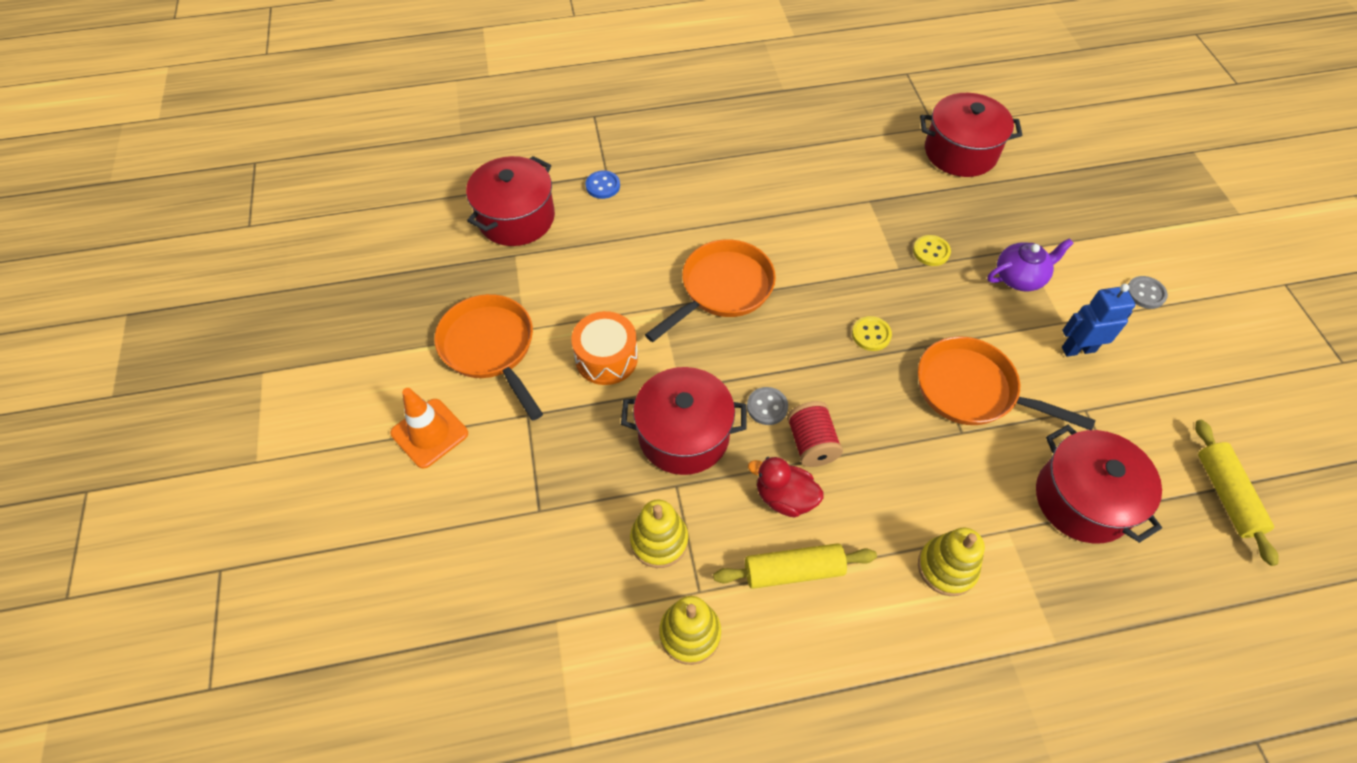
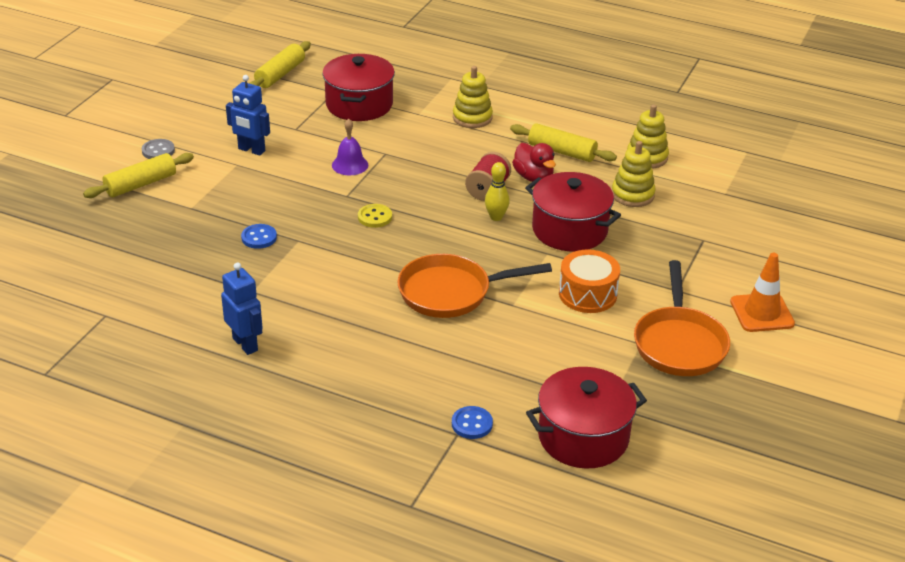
camera: 145 degrees left, 20 degrees down
(767, 407) = (496, 217): grey button -> yellow bowling pin
(817, 158) = (245, 344): none -> blue robot
(931, 251) = (259, 238): yellow button -> blue button
(960, 152) = (121, 285): red pot -> none
(972, 390) = (350, 165): orange pan -> purple bell
(1020, 277) = (223, 195): purple teapot -> none
(1095, 247) = (141, 184): none -> yellow rolling pin

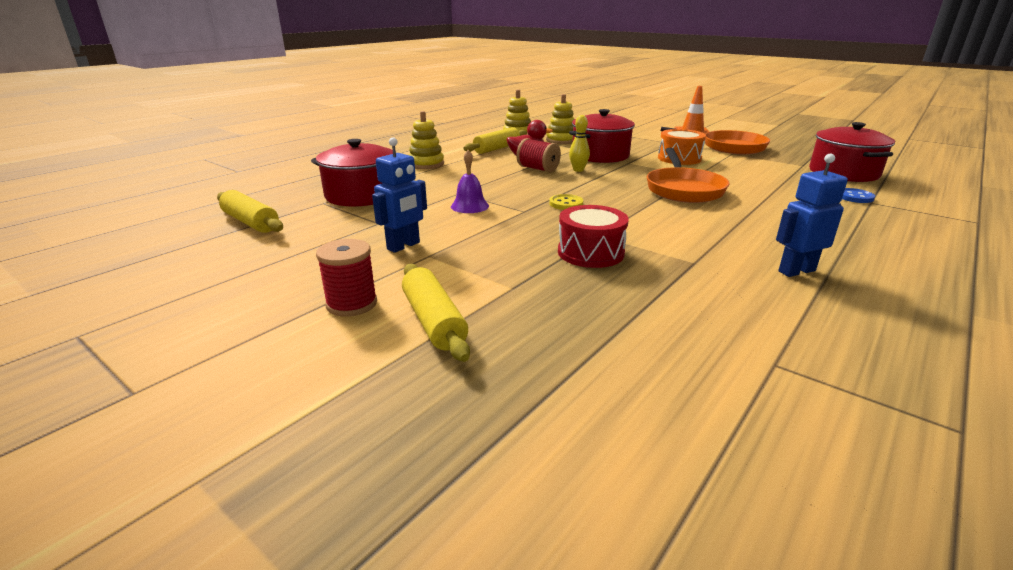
camera: 75 degrees left, 10 degrees down
(158, 151) = (352, 304): grey button -> red spool
(259, 238) = (590, 253): blue button -> red drum

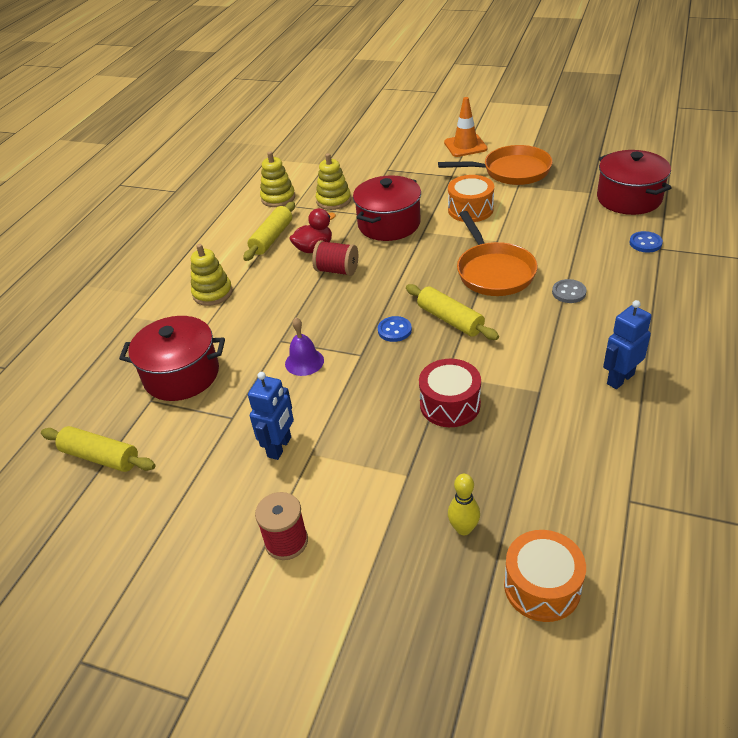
camera: 15 degrees left, 15 degrees up
(434, 321) = (367, 539): yellow rolling pin -> yellow rolling pin (450, 319)
(566, 204) = (394, 330): yellow button -> blue button
(578, 170) = (379, 261): yellow bowling pin -> yellow bowling pin (463, 528)
(617, 412) = (542, 586): none -> orange drum
(757, 211) = (569, 292): none -> grey button

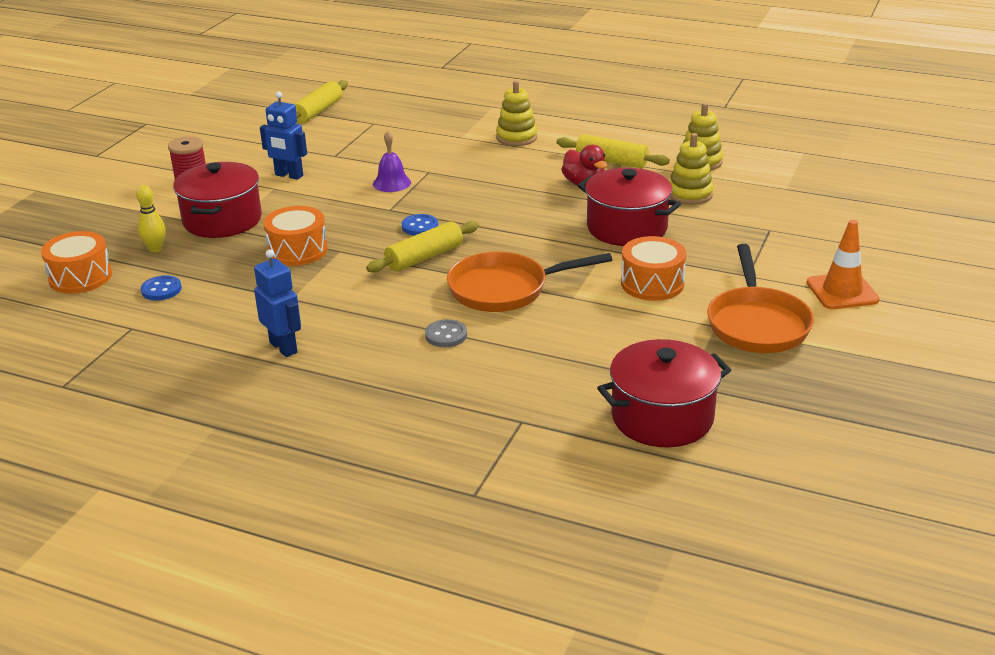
camera: 90 degrees right, 10 degrees down
(181, 375) = (399, 132): red pot -> red pot (222, 220)
(337, 270) = (537, 197): red spool -> none
(450, 404) = (297, 250): red drum -> orange drum
(645, 243) = (537, 410): blue button -> blue button (161, 290)

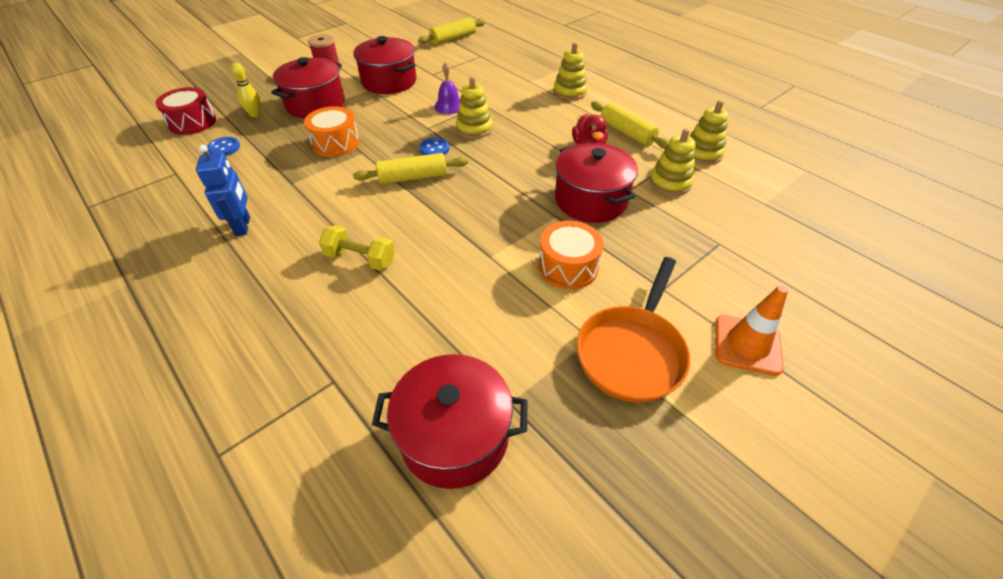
camera: 25 degrees right, 15 degrees up
(80, 277) = (192, 122): orange drum -> red drum
(289, 175) = (389, 81): blue robot -> red pot
(445, 197) = (474, 129): none -> yellow stacking toy
(446, 335) = (360, 259): grey button -> yellow dumbbell
(505, 289) = (444, 229): orange pan -> none

